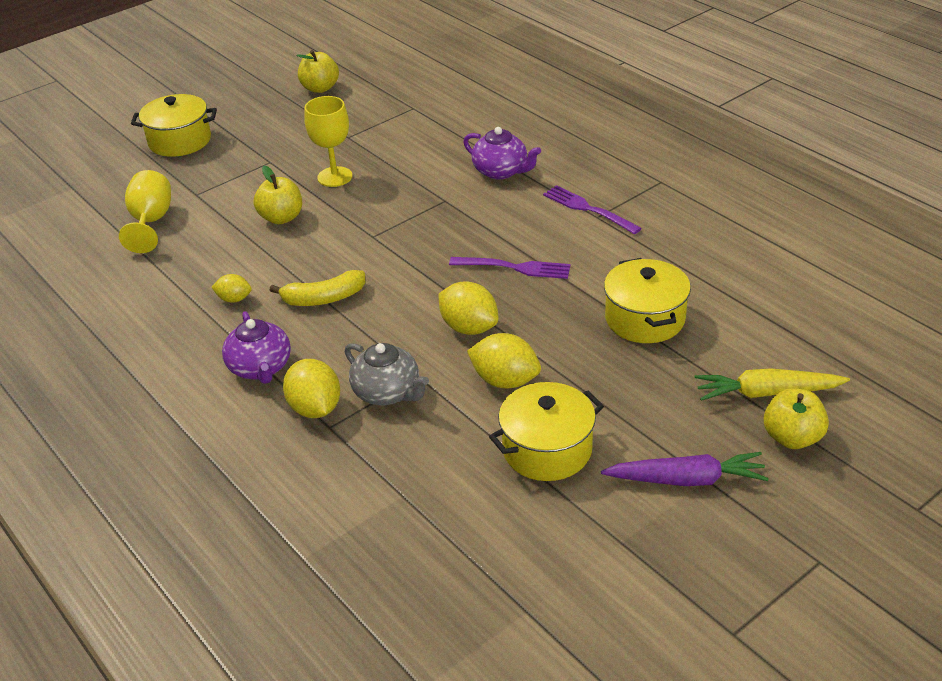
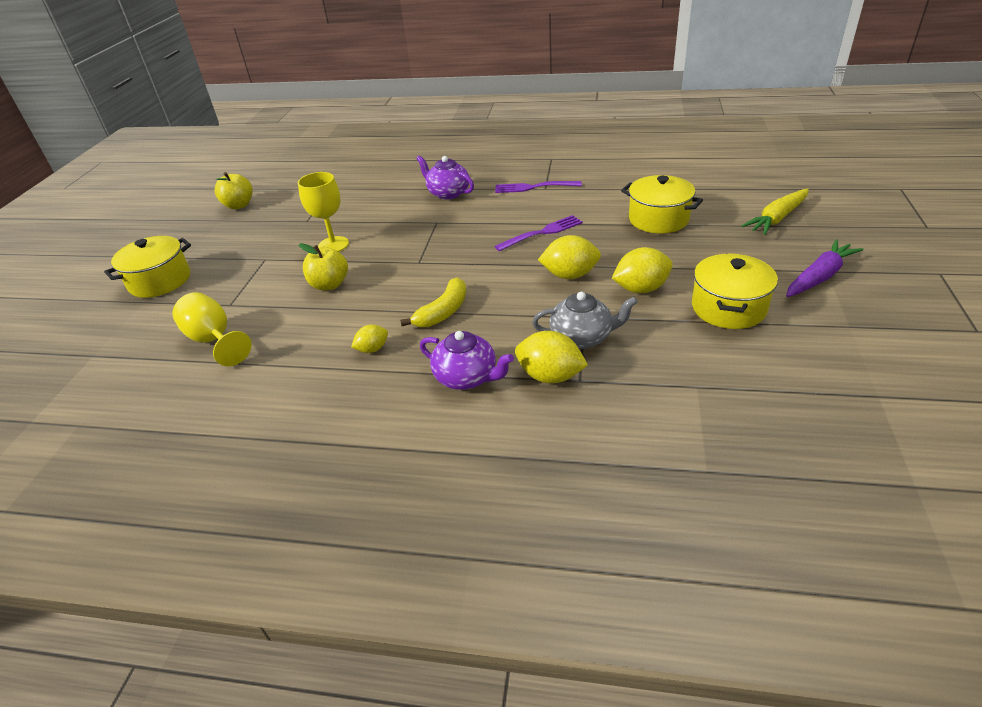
camera: 40 degrees left, 0 degrees up
(501, 171) = (448, 193): purple teapot -> purple teapot turned 135 degrees counterclockwise
(792, 438) = (824, 230): yellow apple -> none

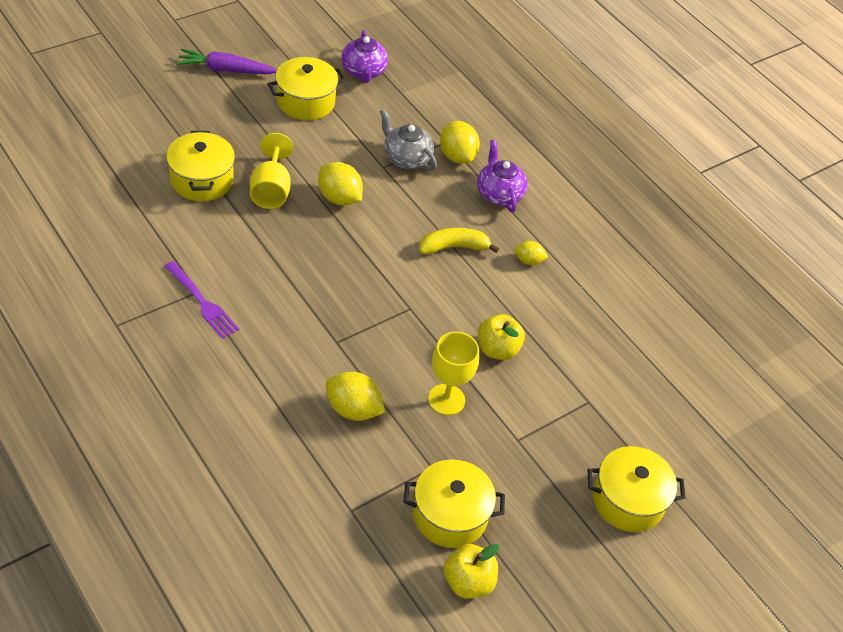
camera: 145 degrees left, 10 degrees up
(214, 340) = (624, 369): yellow goblet -> yellow goblet (271, 190)
(274, 215) = (450, 515): none -> yellow pot
(448, 193) = (271, 373): purple teapot -> purple teapot (363, 71)
(542, 233) = (289, 248): purple fork -> none
(641, 289) = (321, 151): yellow lemon -> yellow lemon (353, 409)
(777, 218) = (145, 110): yellow carrot -> none

